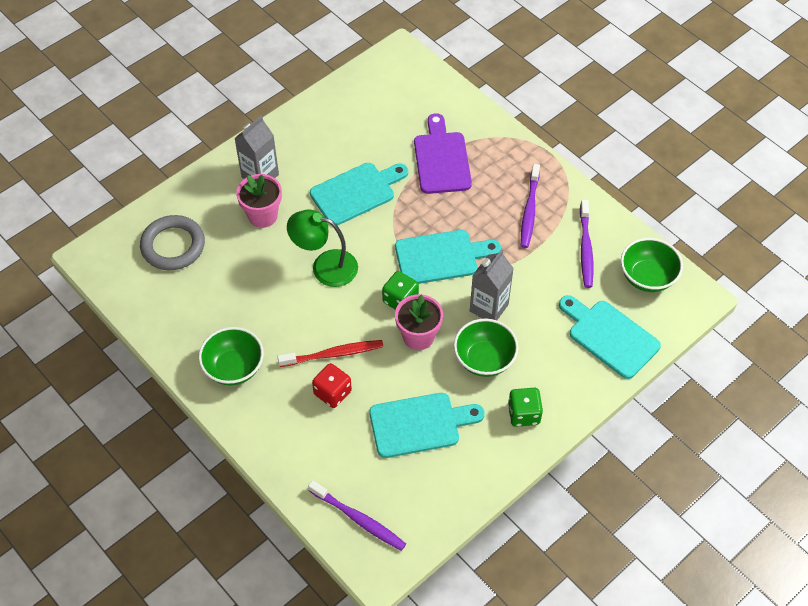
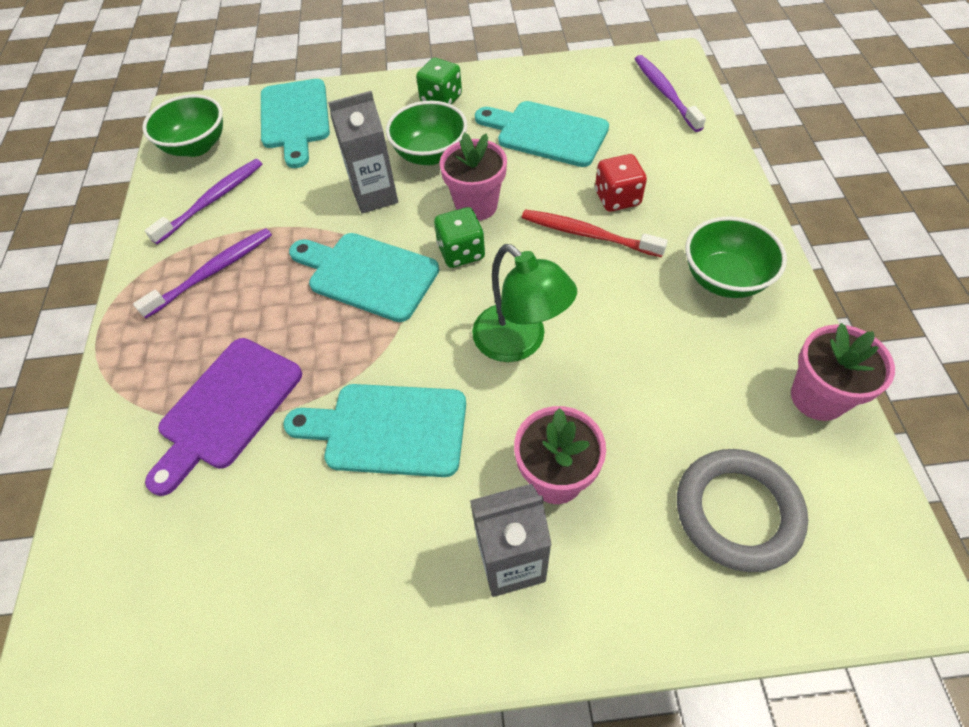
camera: 140 degrees left, 0 degrees up
(154, 321) = (818, 397): none -> pink flower pot

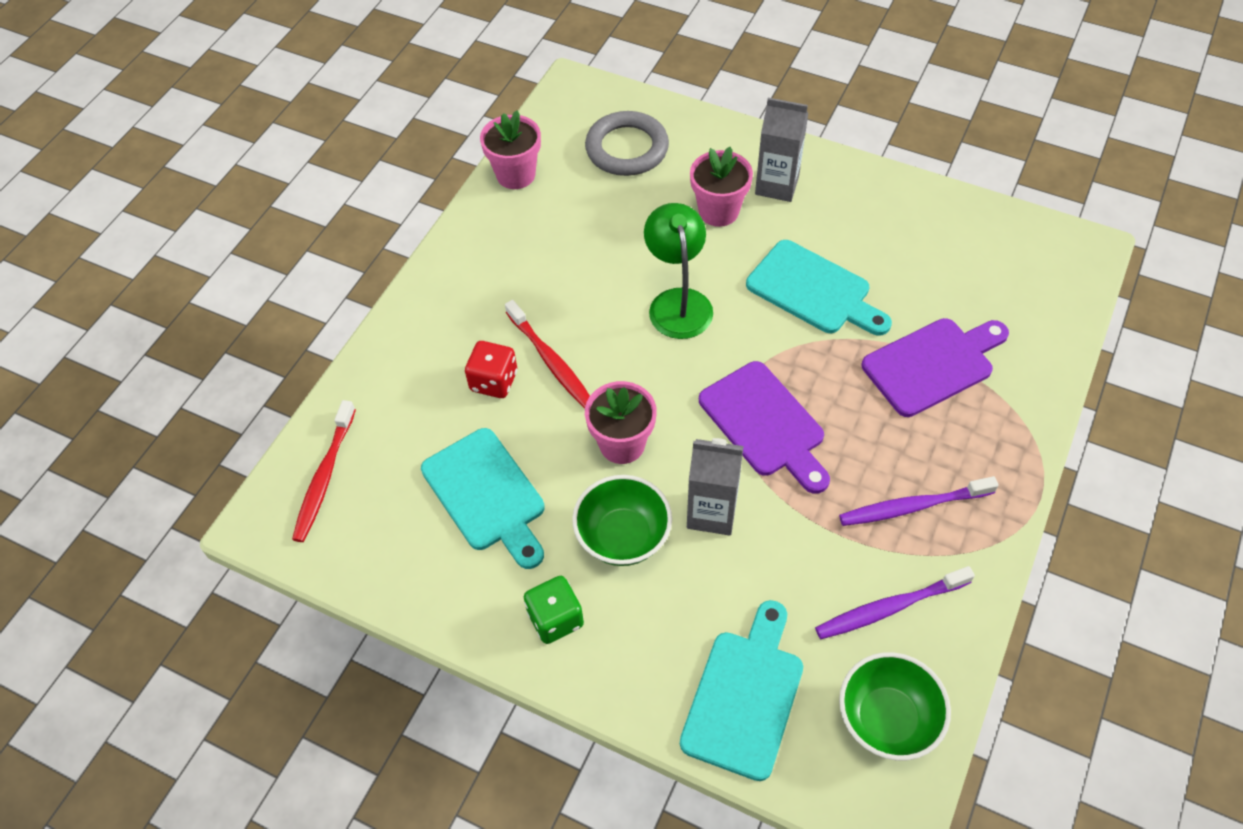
camera: 150 degrees left, 0 degrees up
(367, 275) = (765, 424): turquoise cutting board -> purple cutting board
(461, 252) = (669, 402): green dice -> none
(665, 93) = (324, 477): purple toothbrush -> red toothbrush
(724, 278) = (486, 270): green bowl -> none

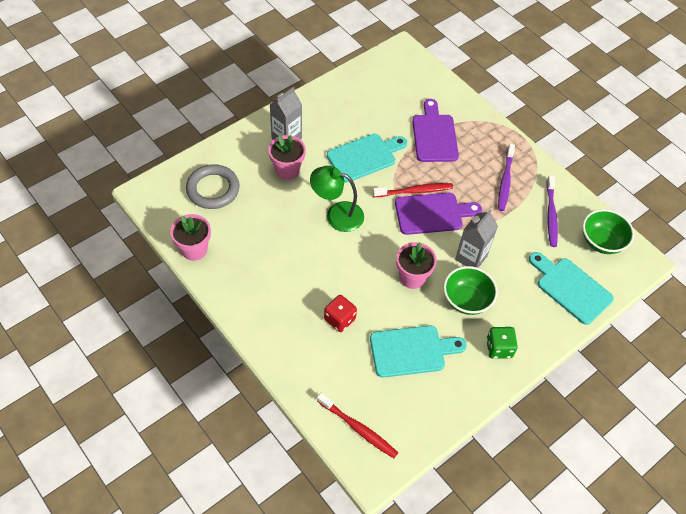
camera: 70 degrees left, 0 degrees up
(551, 361) = (341, 287): red toothbrush -> red toothbrush (414, 191)

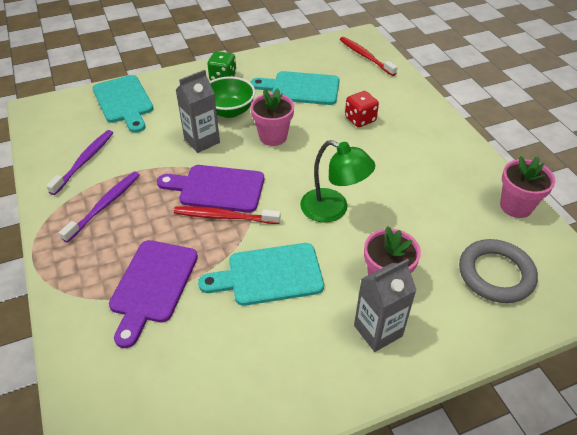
camera: 160 degrees left, 10 degrees down
(601, 242) = (57, 129): green bowl -> none

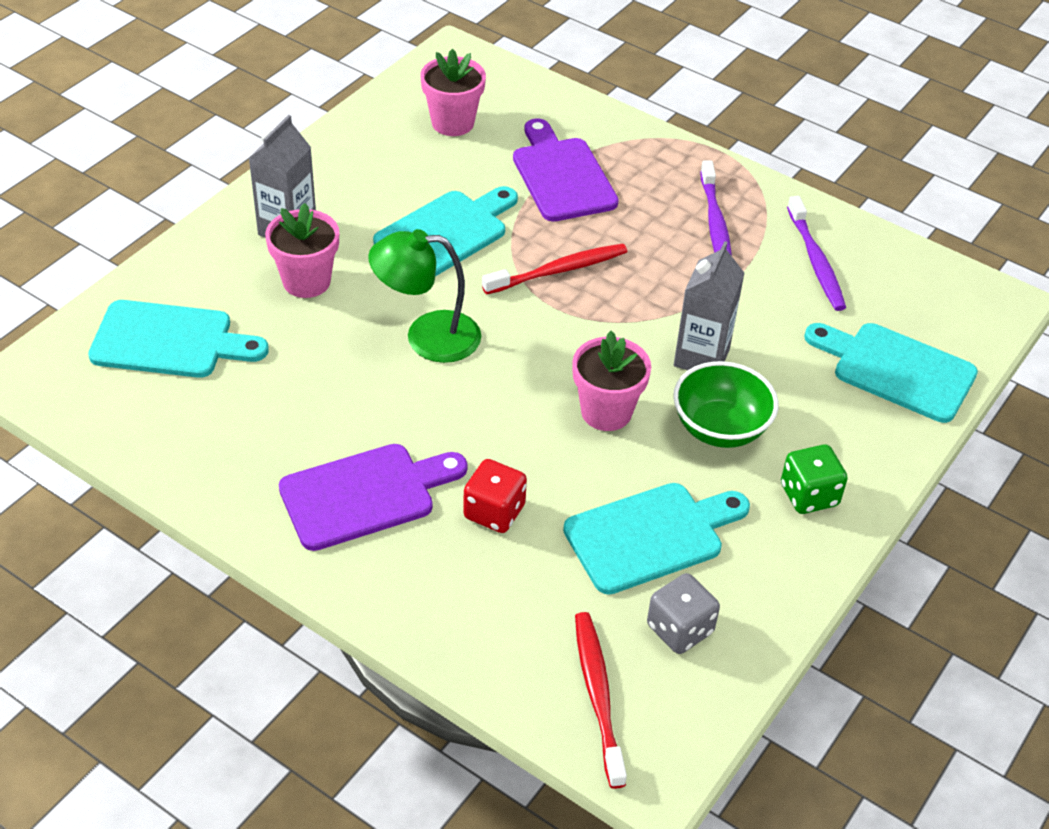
camera: 145 degrees right, 0 degrees up
(217, 188) = (605, 300): purple cutting board -> purple cutting board (365, 494)
(318, 61) = (679, 629): none -> grey dice
(365, 56) = (598, 695): red toothbrush -> red toothbrush turned 120 degrees counterclockwise
(496, 274) = (170, 341): grey ring -> turquoise cutting board
(516, 206) = (164, 452): pink flower pot -> pink flower pot (453, 123)

